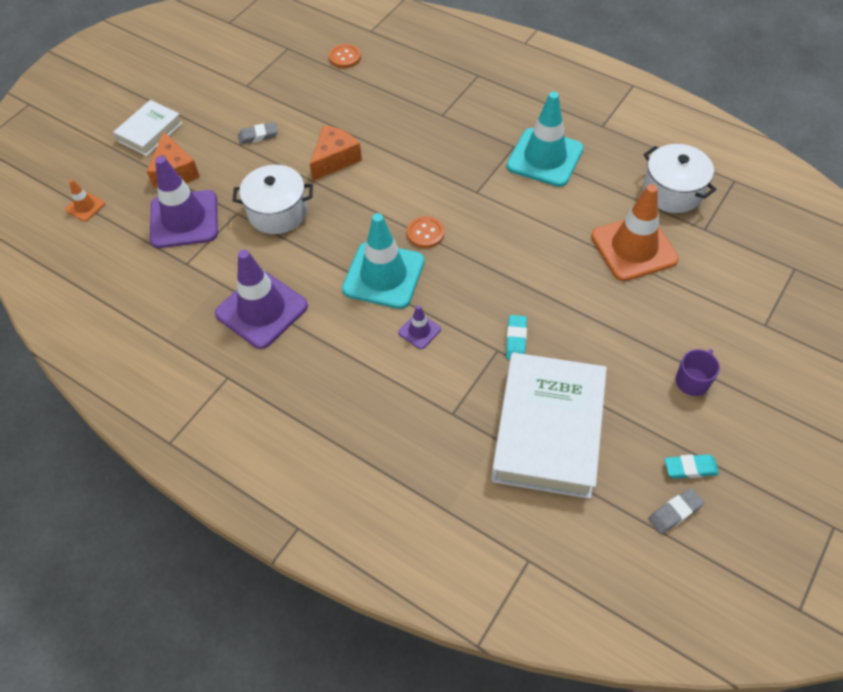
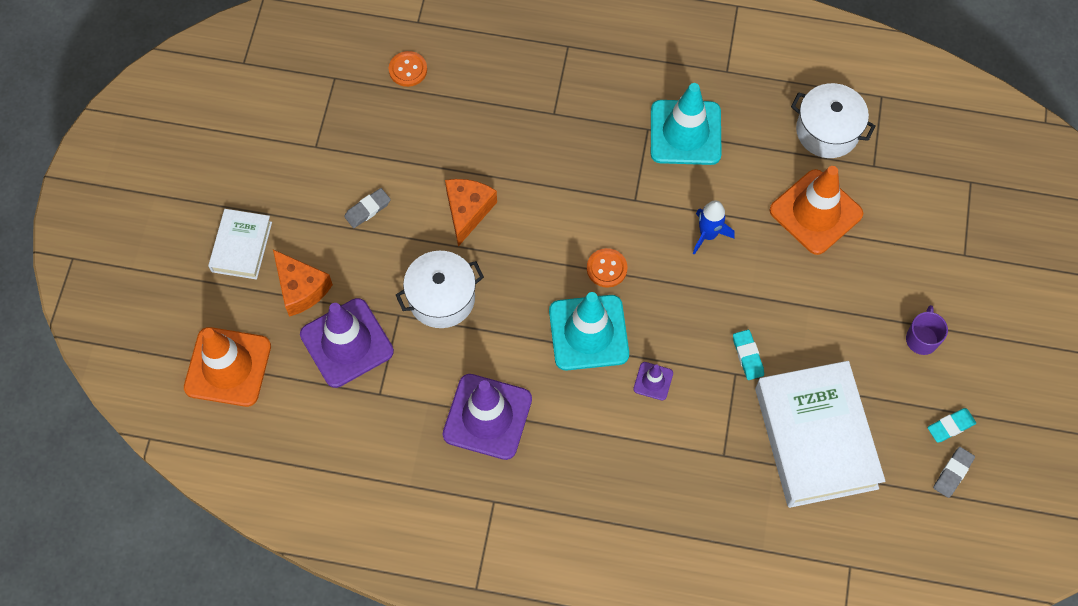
camera: 25 degrees left, 10 degrees up
(85, 207) = (228, 367): orange traffic cone -> orange traffic cone, size x2.20
(527, 235) = (708, 235): none -> blue rocket

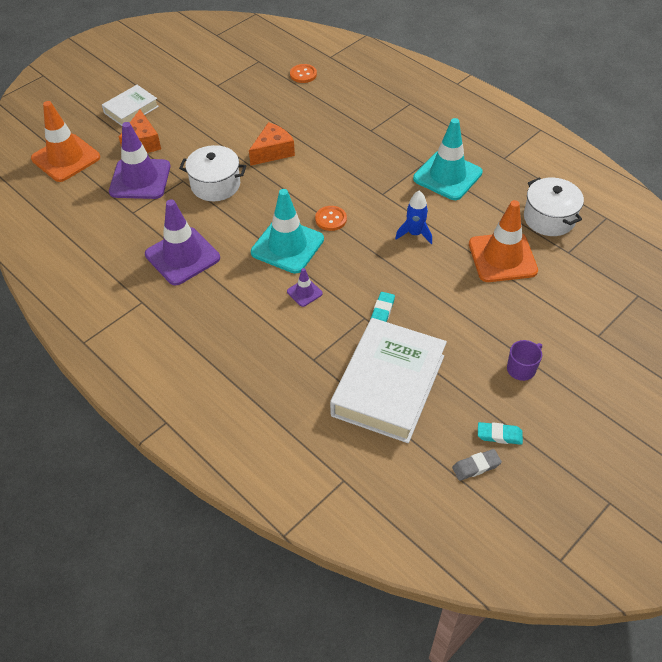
camera: 35 degrees right, 15 degrees down
(368, 210) = (216, 125): grey eraser -> none

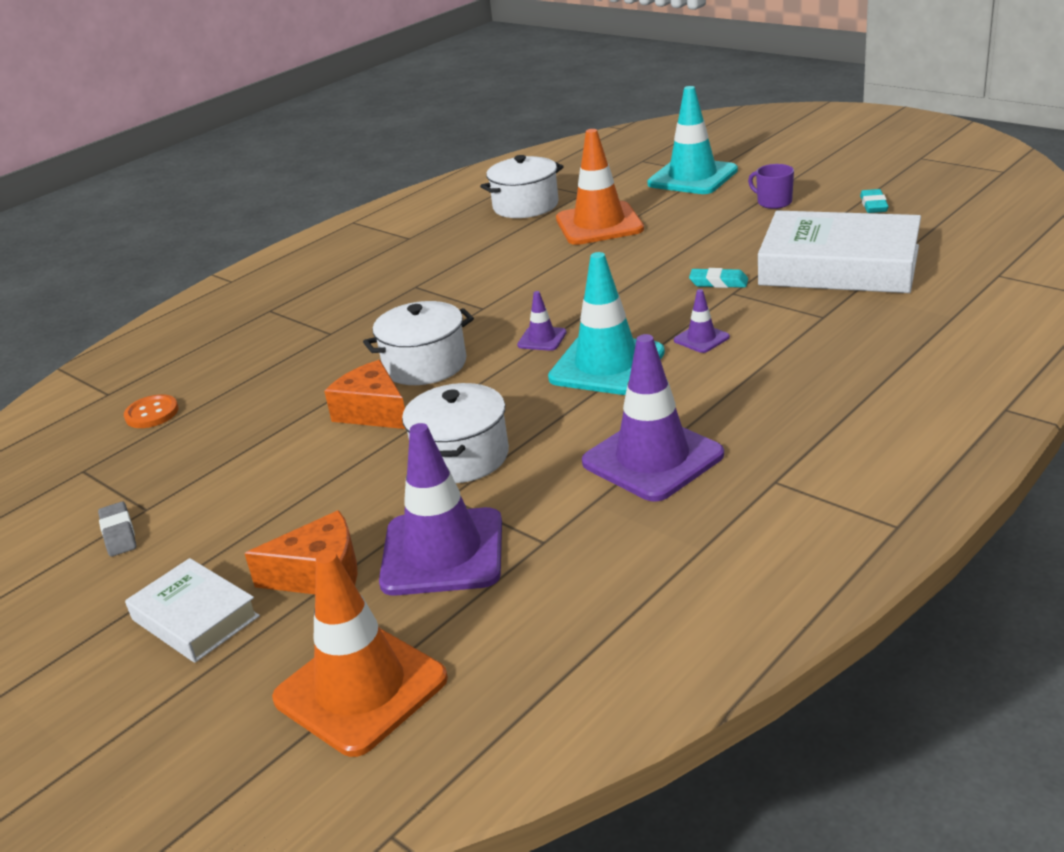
camera: 90 degrees left, 20 degrees down
(317, 170) = (425, 365): none -> white pot
(331, 219) = (542, 339): orange button -> purple traffic cone
(415, 234) = (565, 277): blue rocket -> none
(447, 176) = (444, 268): turquoise traffic cone -> turquoise traffic cone (692, 177)
(476, 466) = (923, 212): grey eraser -> grey eraser (119, 533)

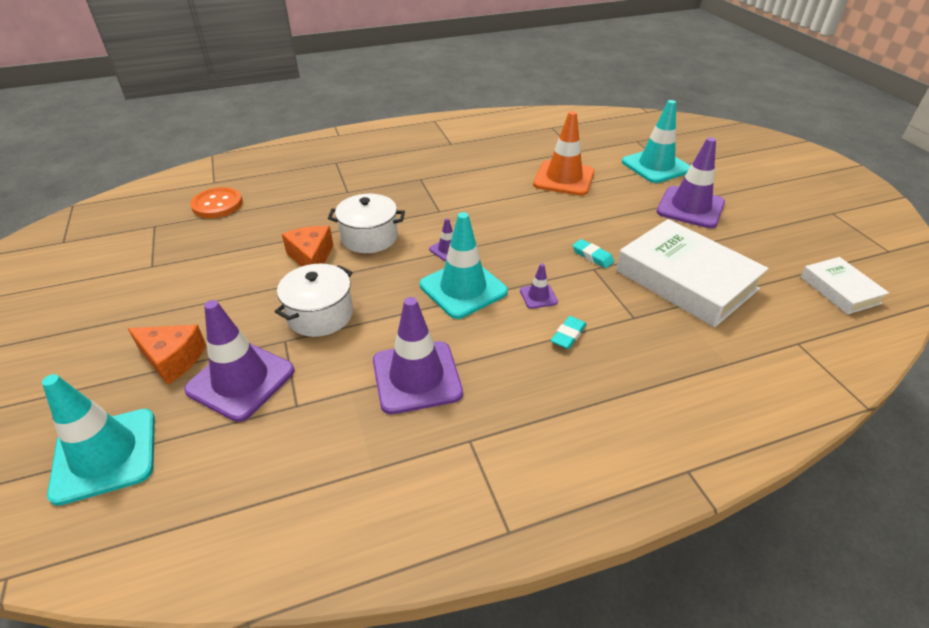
camera: 25 degrees right, 10 degrees up
(119, 533) = (125, 275): grey eraser -> none
(152, 413) = (217, 204): orange button -> orange button, size x1.51
(195, 618) = (94, 353): white book -> white book (839, 290)
(360, 689) = (105, 455): orange traffic cone -> turquoise traffic cone
(525, 206) = (535, 147): white pot -> none
(773, 202) = (690, 207): purple mug -> purple traffic cone
(873, 205) = (759, 239): turquoise eraser -> turquoise eraser (568, 335)

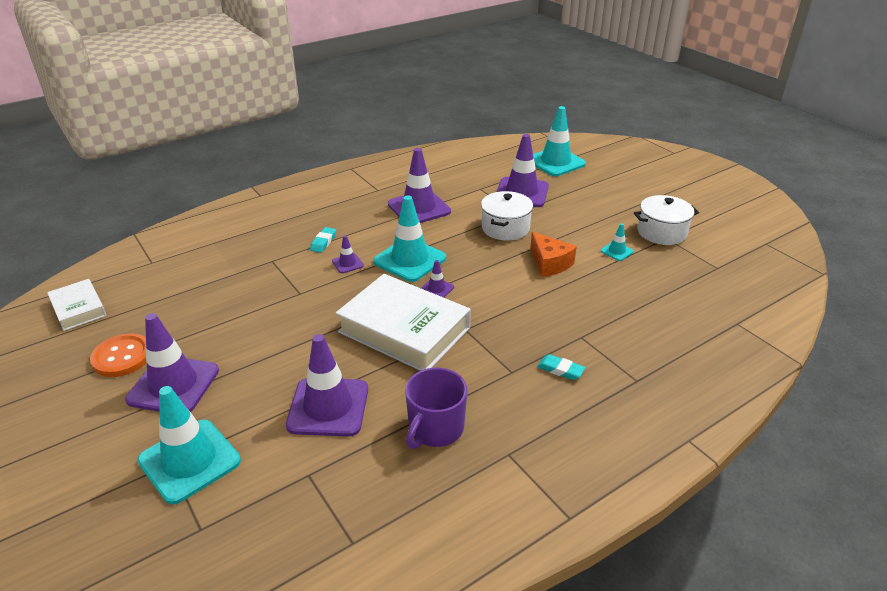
camera: 165 degrees right, 5 degrees down
(173, 359) = (573, 195): orange cheese -> none
(217, 204) = (693, 297): orange button -> orange button (122, 357)
(226, 259) = (617, 251): none -> turquoise traffic cone
(369, 237) = (515, 289): white pot -> white pot (661, 232)
(491, 159) = (435, 429): none -> purple mug
(564, 178) = (328, 407): orange traffic cone -> purple traffic cone
(592, 256) = (300, 304): turquoise eraser -> turquoise eraser (560, 370)
(685, 280) = (217, 296): white book -> white book (404, 330)

